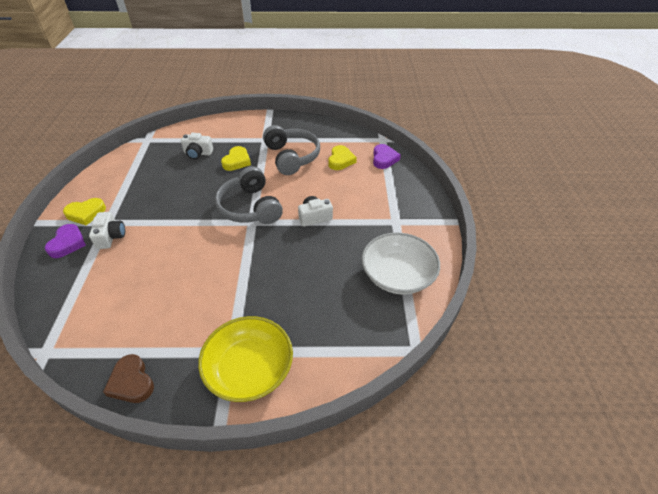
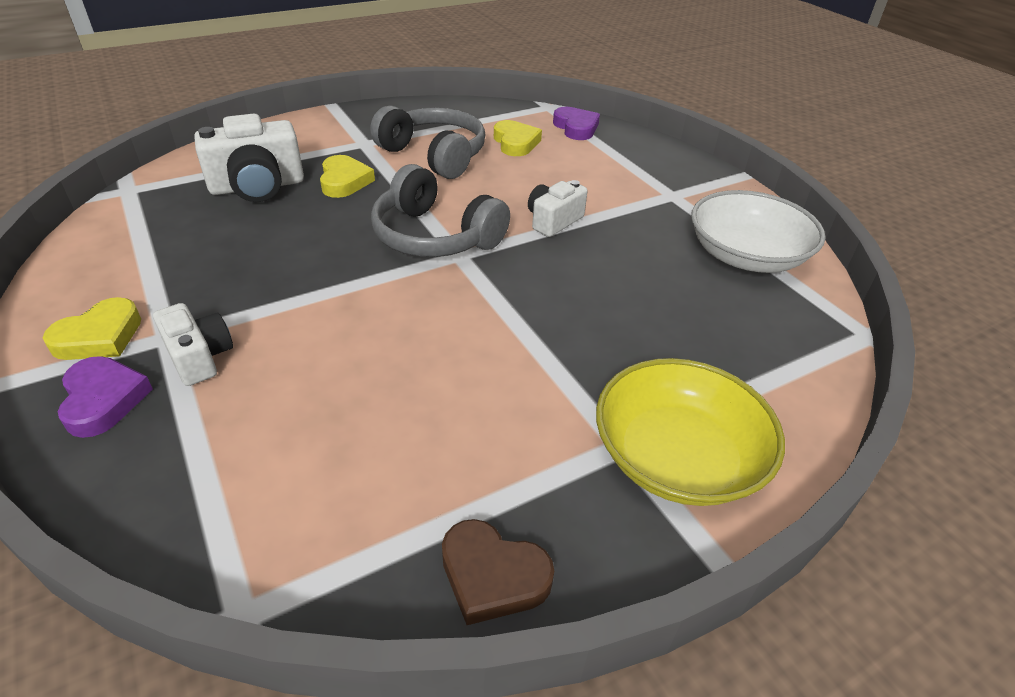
camera: 30 degrees left, 5 degrees down
(198, 153) = (257, 186): white camera -> white camera, size x1.66

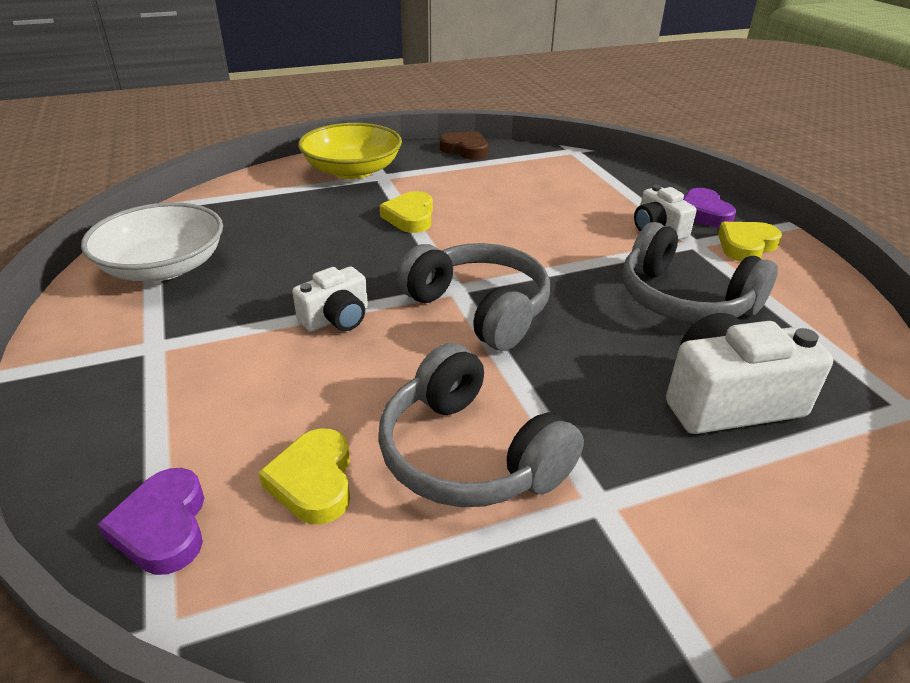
camera: 170 degrees left, 5 degrees down
(235, 258) = (684, 300): none -> grey headphones
(344, 181) = (606, 402): yellow heart -> yellow heart (410, 217)

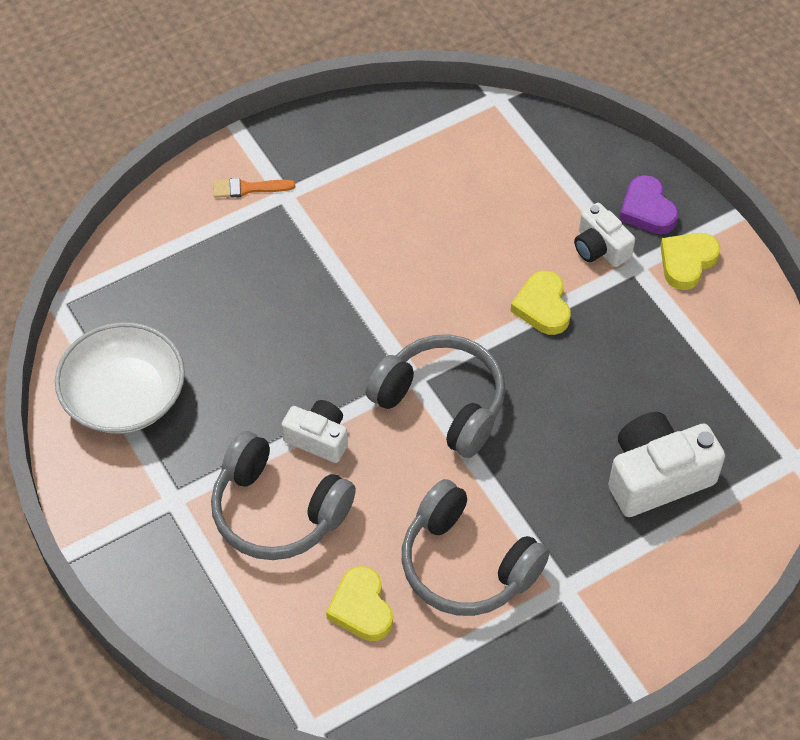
camera: 10 degrees left, 20 degrees up
(163, 527) = (274, 661): purple heart -> none
(336, 318) = (318, 438): white camera -> white camera turned 105 degrees counterclockwise
(352, 170) = (248, 188): yellow bowl -> orange brush
(410, 217) = (340, 270): yellow heart -> yellow heart (542, 307)
(465, 150) = (368, 118): brown heart -> none
(684, 300) = (625, 357): grey headphones -> grey headphones (277, 511)

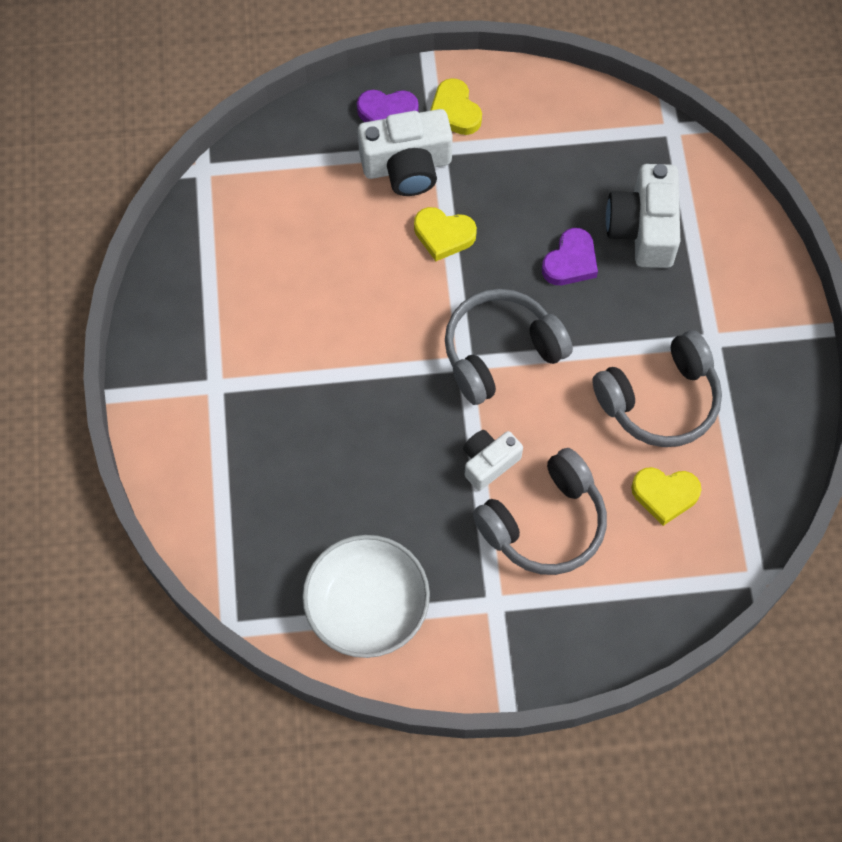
camera: 65 degrees left, 10 degrees up
(248, 188) = (191, 413): orange brush -> none
(578, 425) = (570, 261): none -> purple heart
(600, 248) = (407, 166): white camera -> white camera, size x1.66

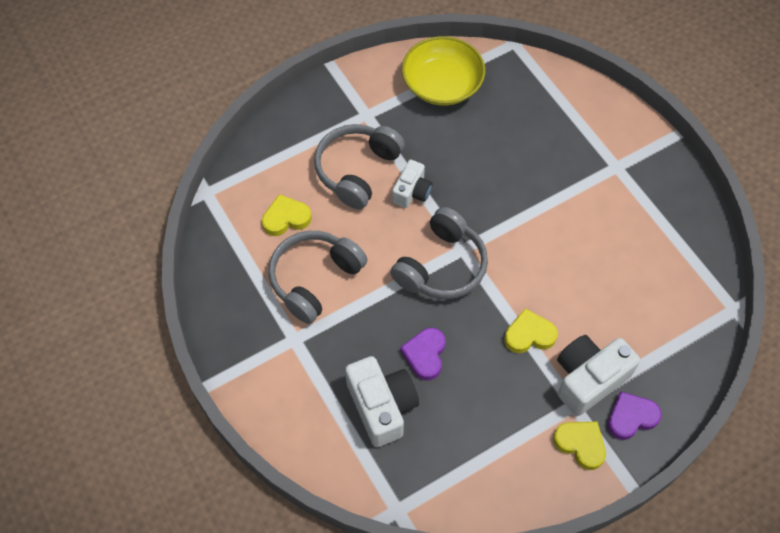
camera: 155 degrees right, 5 degrees down
(367, 605) = (442, 84): white bowl -> yellow bowl

